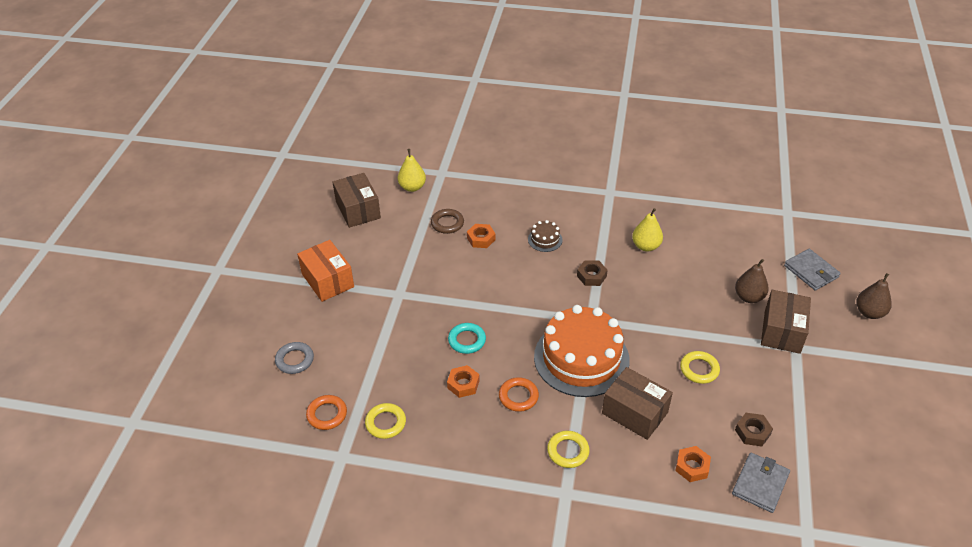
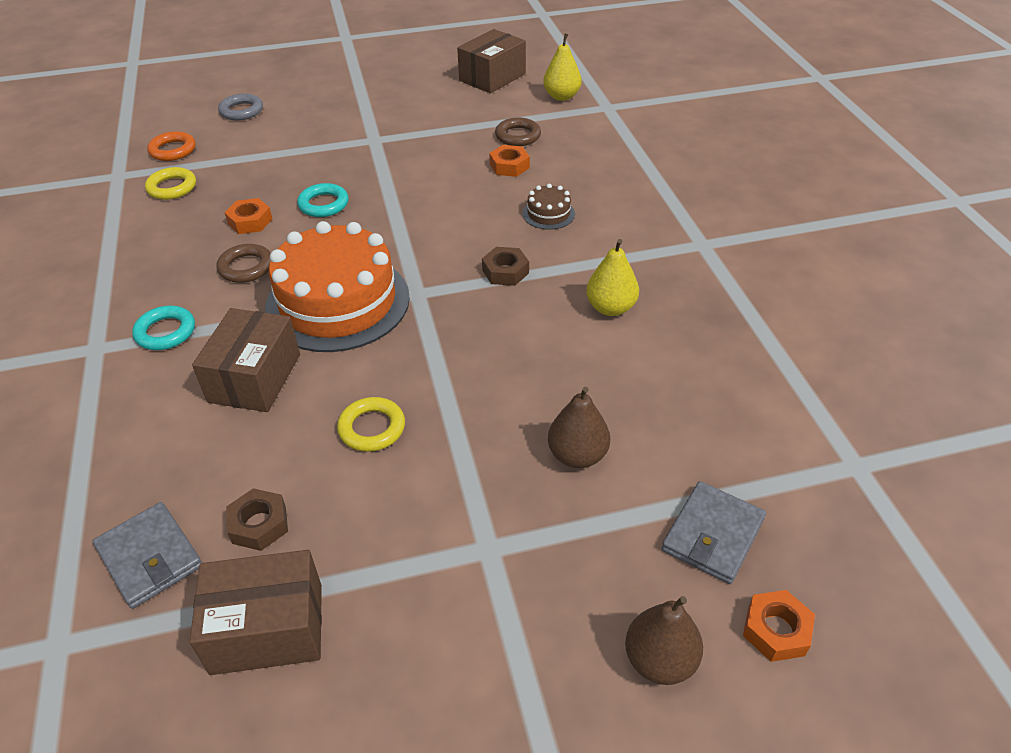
camera: 65 degrees right, 0 degrees up
(327, 280) = (367, 94): orange box -> none
(518, 396) = (246, 267): orange ring -> brown ring
(568, 451) = (165, 332): yellow ring -> turquoise ring
(692, 467) = (167, 463): orange nut -> orange nut (776, 630)
(760, 484) = (149, 557): grey wallet -> grey wallet turned 45 degrees clockwise
(782, 331) = (518, 520): brown box -> brown box (267, 628)

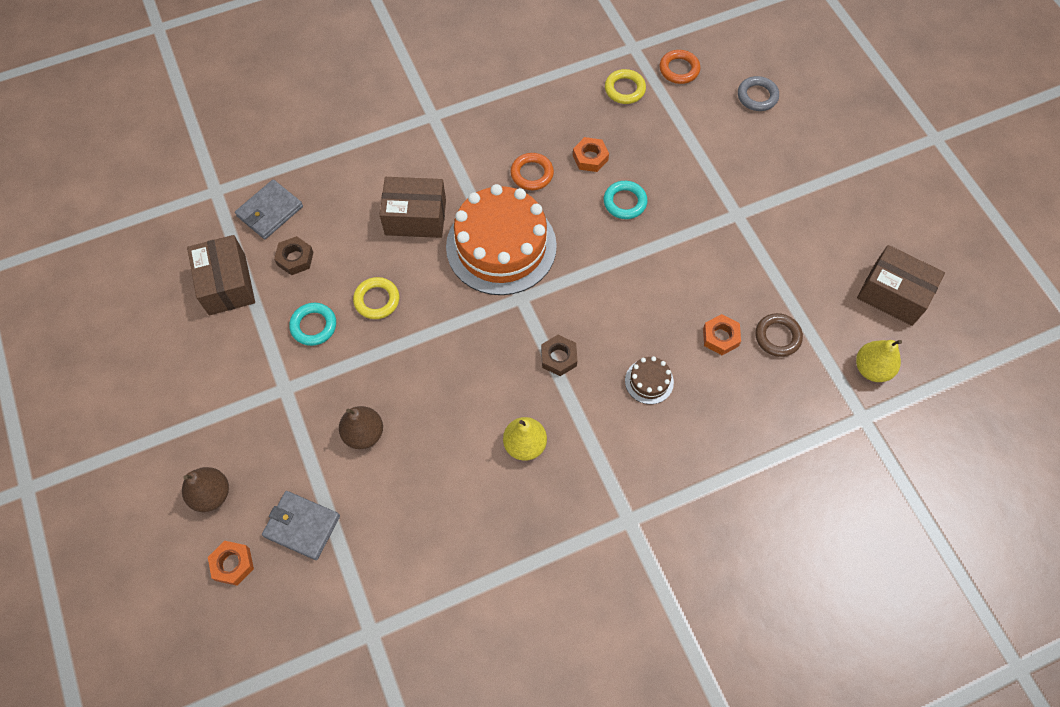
camera: 80 degrees right, 20 degrees up
(165, 332) = (453, 149): turquoise ring -> turquoise ring (313, 326)
(246, 267) = (532, 174): brown ring -> orange ring

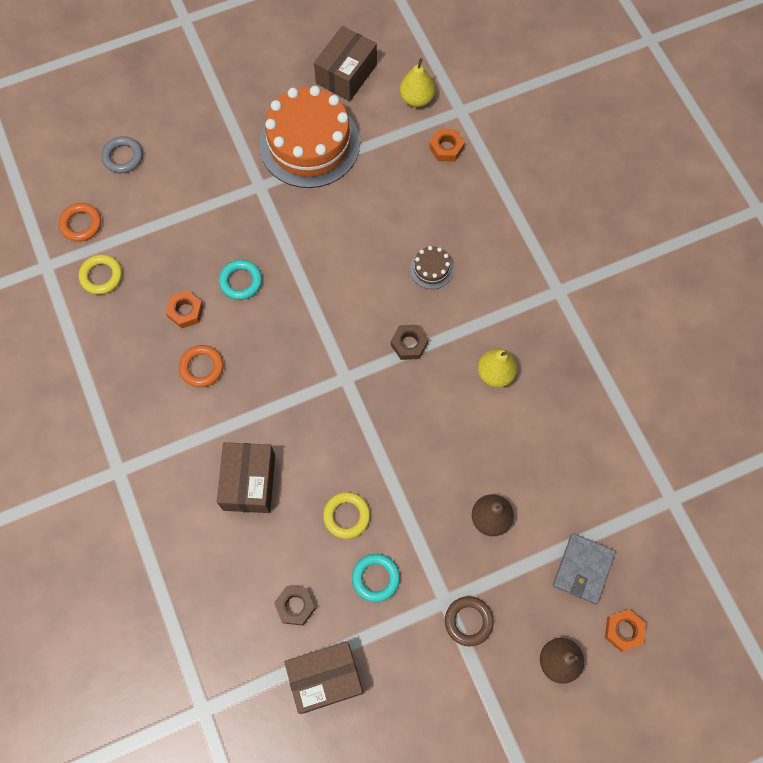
camera: 90 degrees left, 5 degrees up
(270, 211) = (234, 641): grey wallet -> none
(501, 246) = (287, 396): orange cake -> orange cake (309, 143)
(720, 337) = (387, 209): orange nut -> orange nut (446, 148)
(777, 337) = (387, 165): brown ring -> brown ring (468, 621)

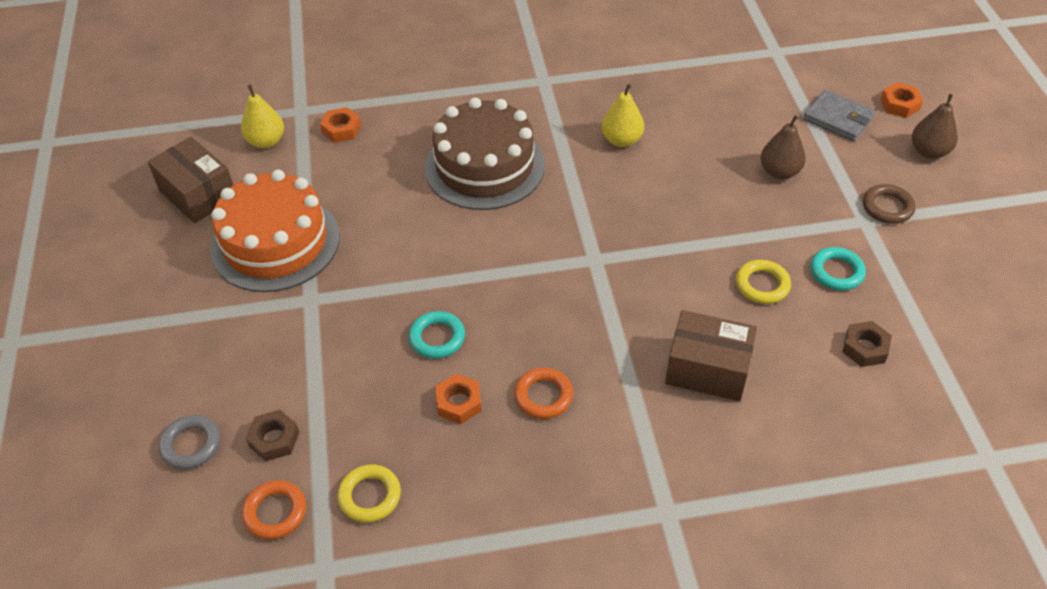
camera: 75 degrees left, 20 degrees down
(325, 678) = (949, 334): brown box -> none
(409, 344) = (569, 199): brown nut -> brown nut (274, 439)
(431, 269) = (484, 166): brown cake -> brown cake, size x2.43

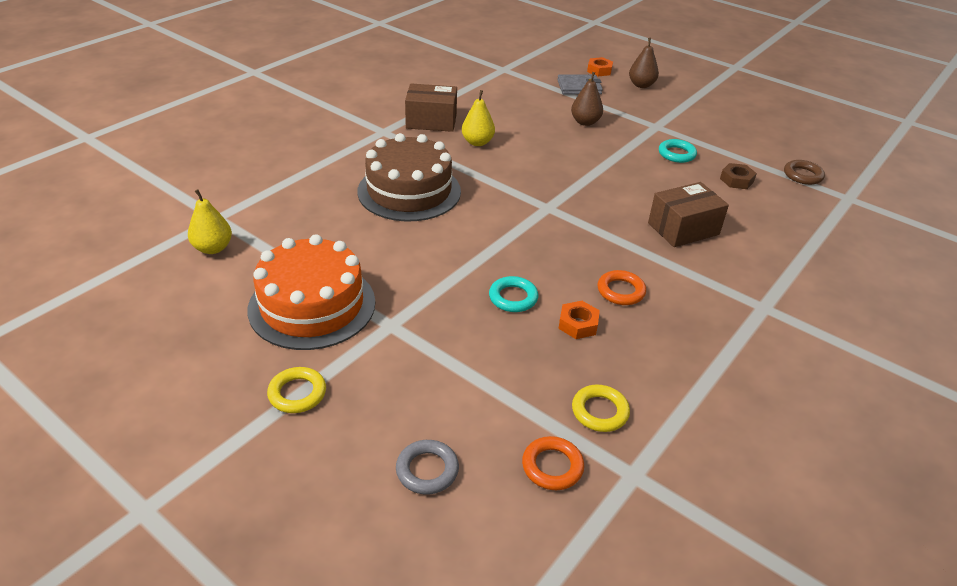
camera: 45 degrees left, 10 degrees down
(198, 194) = (196, 308): brown box -> brown box (431, 121)
(274, 439) = (486, 423): brown nut -> none
(341, 129) = (269, 215): orange nut -> none
(762, 285) = (651, 176): yellow ring -> yellow ring (297, 393)
(887, 207) = (658, 116): brown ring -> brown ring (802, 175)

